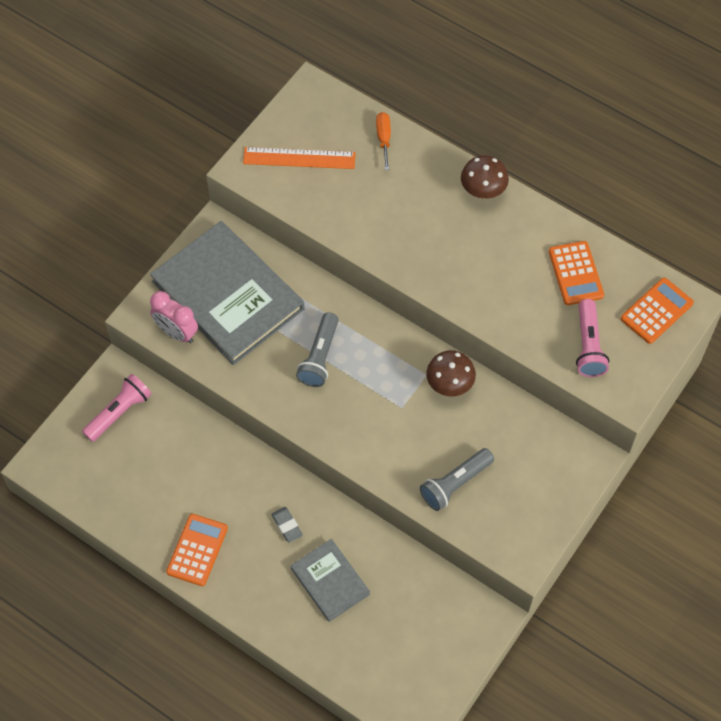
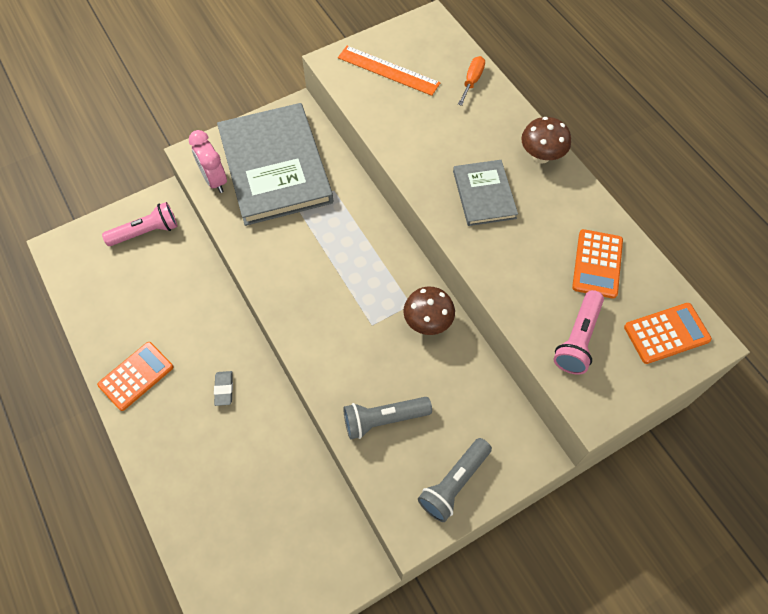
camera: 25 degrees right, 0 degrees up
(319, 357) = (323, 249): grey flashlight -> grey flashlight (454, 483)
(330, 581) = (232, 458): grey book -> grey book (484, 194)

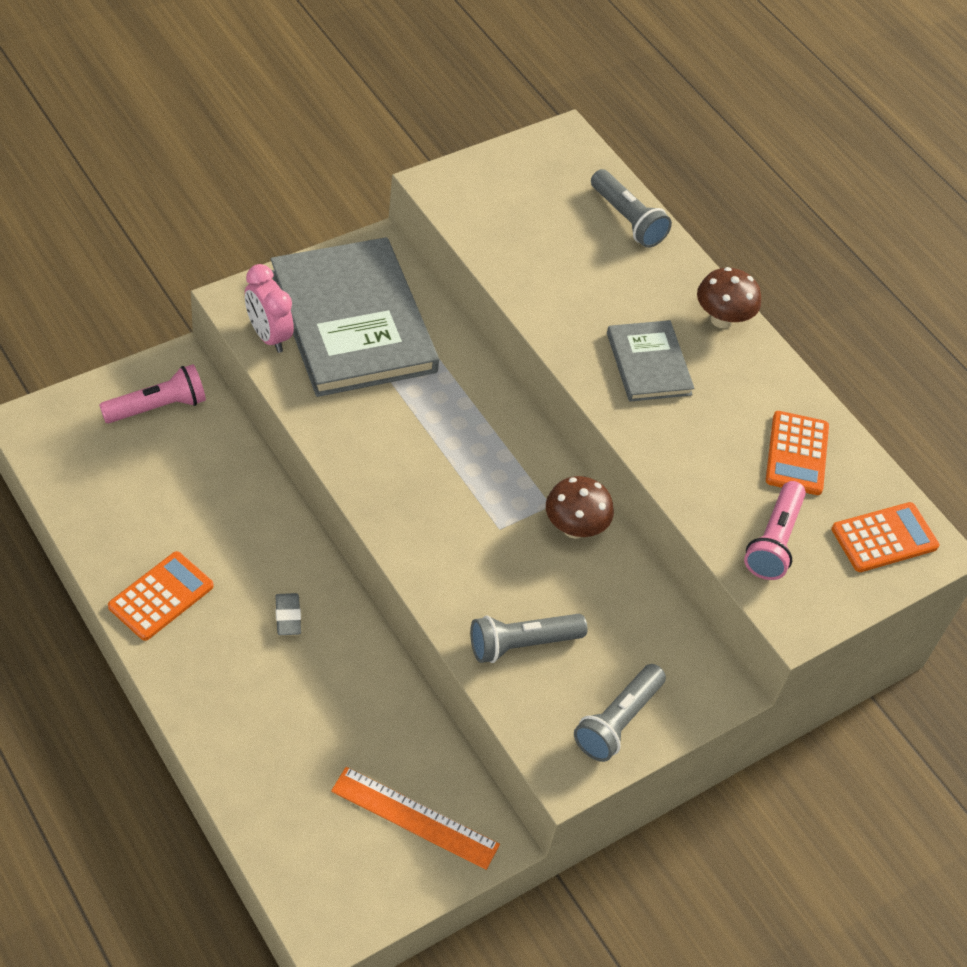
camera: 10 degrees left, 10 degrees down
(388, 70) = (513, 200): orange ruler -> orange ruler (415, 818)
(472, 81) = (627, 219): orange screwdriver -> grey flashlight

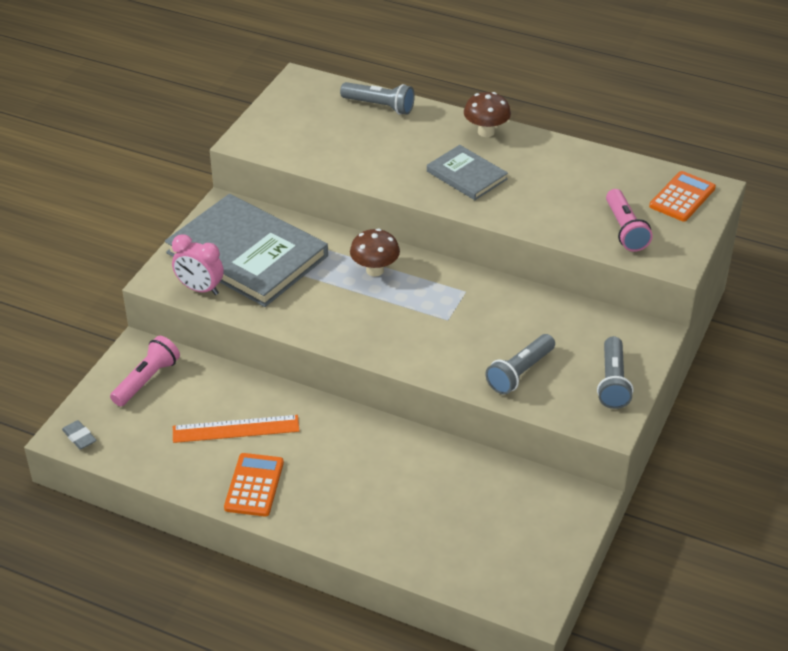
camera: 25 degrees left, 10 degrees down
(288, 616) = (347, 452): grey eraser -> grey eraser (79, 437)
(415, 818) = (529, 515): orange ruler -> orange ruler (236, 429)
(574, 528) = (491, 296): brown mushroom -> brown mushroom (375, 270)
(797, 454) = (594, 179): orange calculator -> none

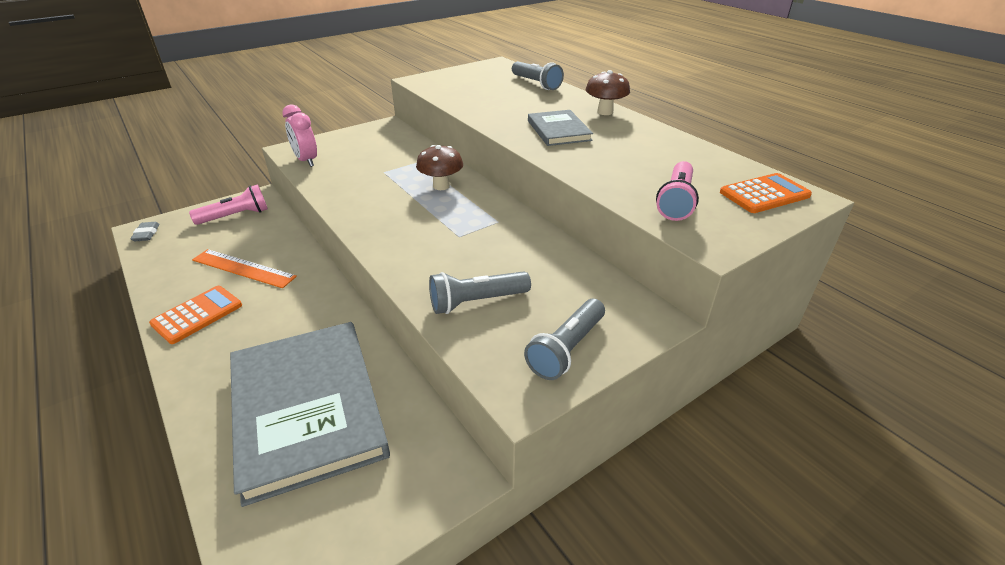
camera: 30 degrees right, 5 degrees down
(247, 254) = (364, 152): grey book -> grey book (307, 408)

